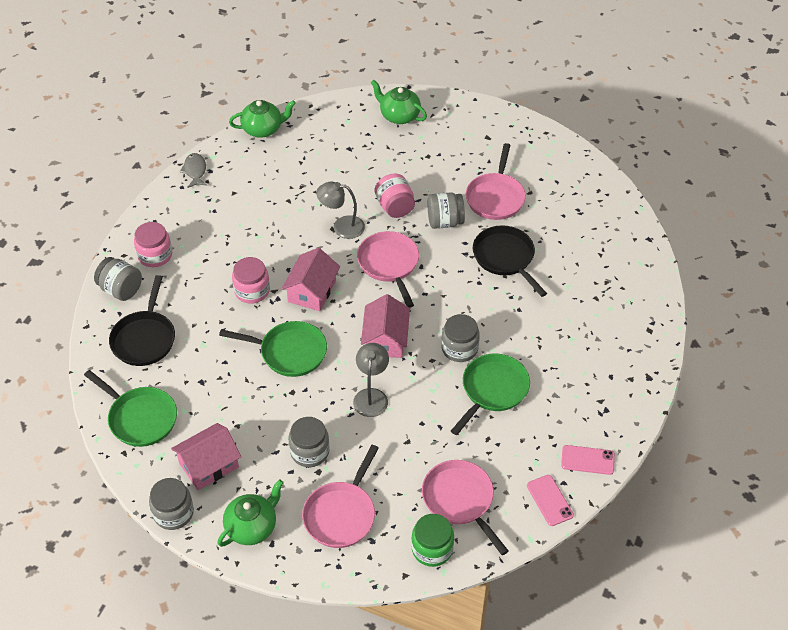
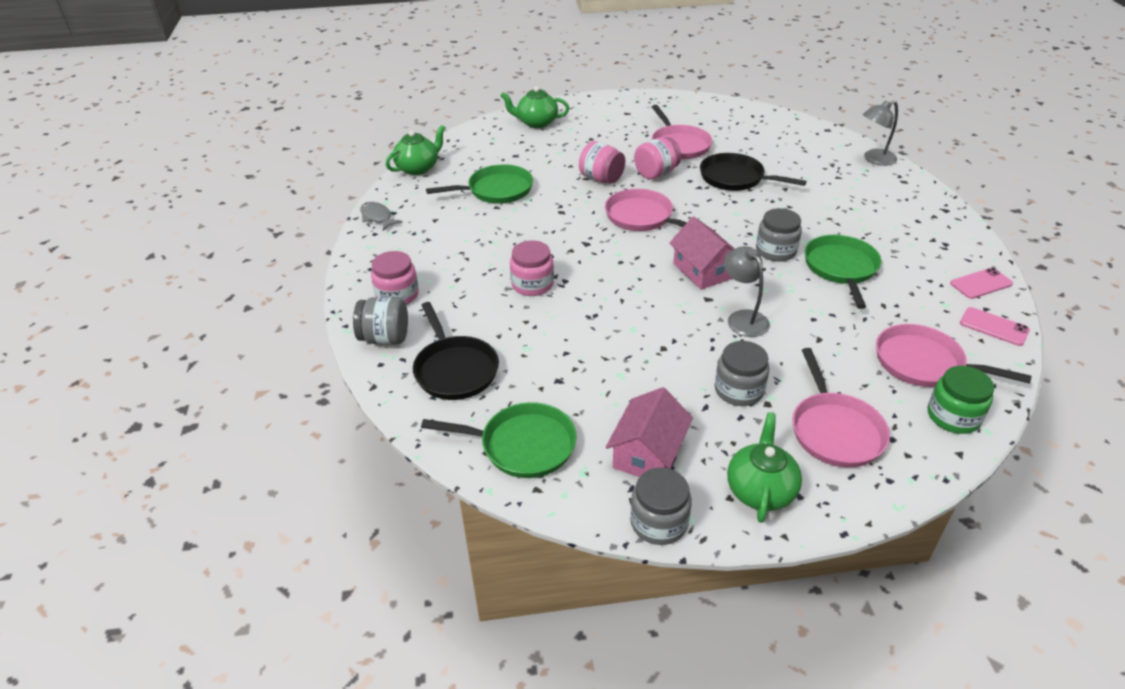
camera: 30 degrees left, 10 degrees down
(289, 352) = (624, 317): green pan -> green pan (496, 190)
(312, 291) = (593, 262): pink house -> none
(342, 227) = (568, 207): grey lamp -> grey lamp (874, 159)
(445, 222) = (656, 173): grey jar -> pink jar

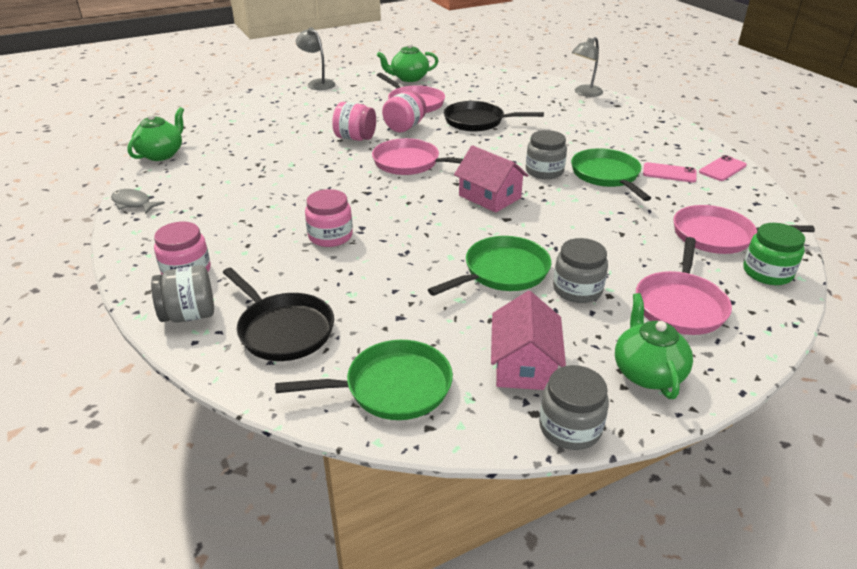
camera: 20 degrees left, 5 degrees down
(496, 190) = (254, 161): green pan -> green pan (502, 272)
(536, 123) = (269, 102): green teapot -> green teapot (409, 78)
(743, 318) = (546, 229): grey lamp -> grey lamp (317, 83)
(834, 430) = (680, 305): pink pan -> pink pan turned 45 degrees clockwise
(994, 327) = (753, 198): pink phone -> pink phone (669, 173)

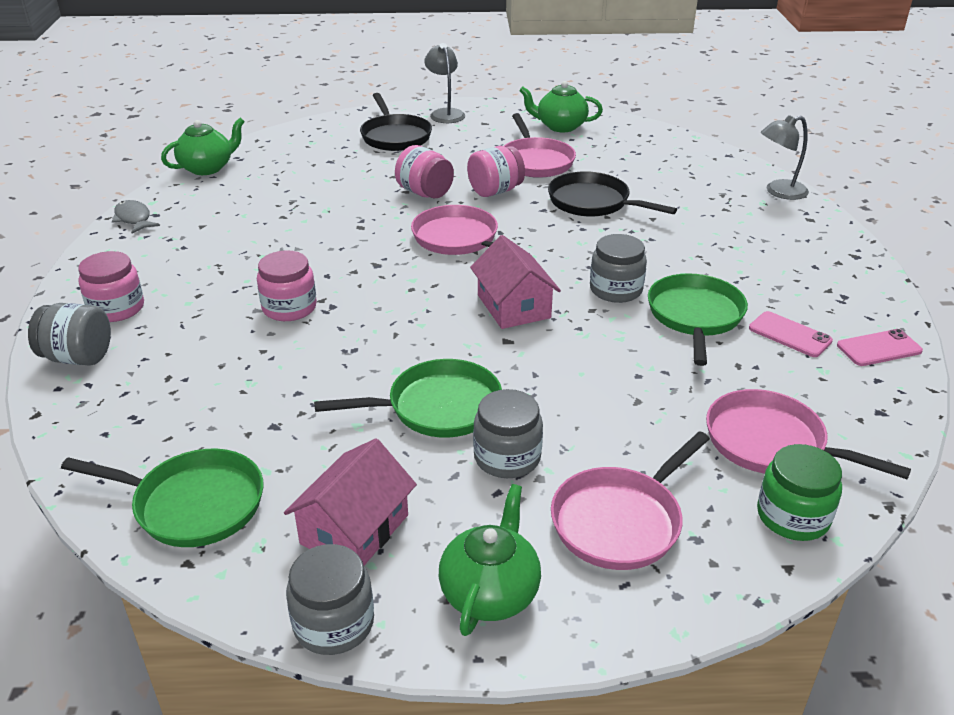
camera: 25 degrees right, 0 degrees up
(283, 330) = (147, 402): black pan -> black pan (395, 136)

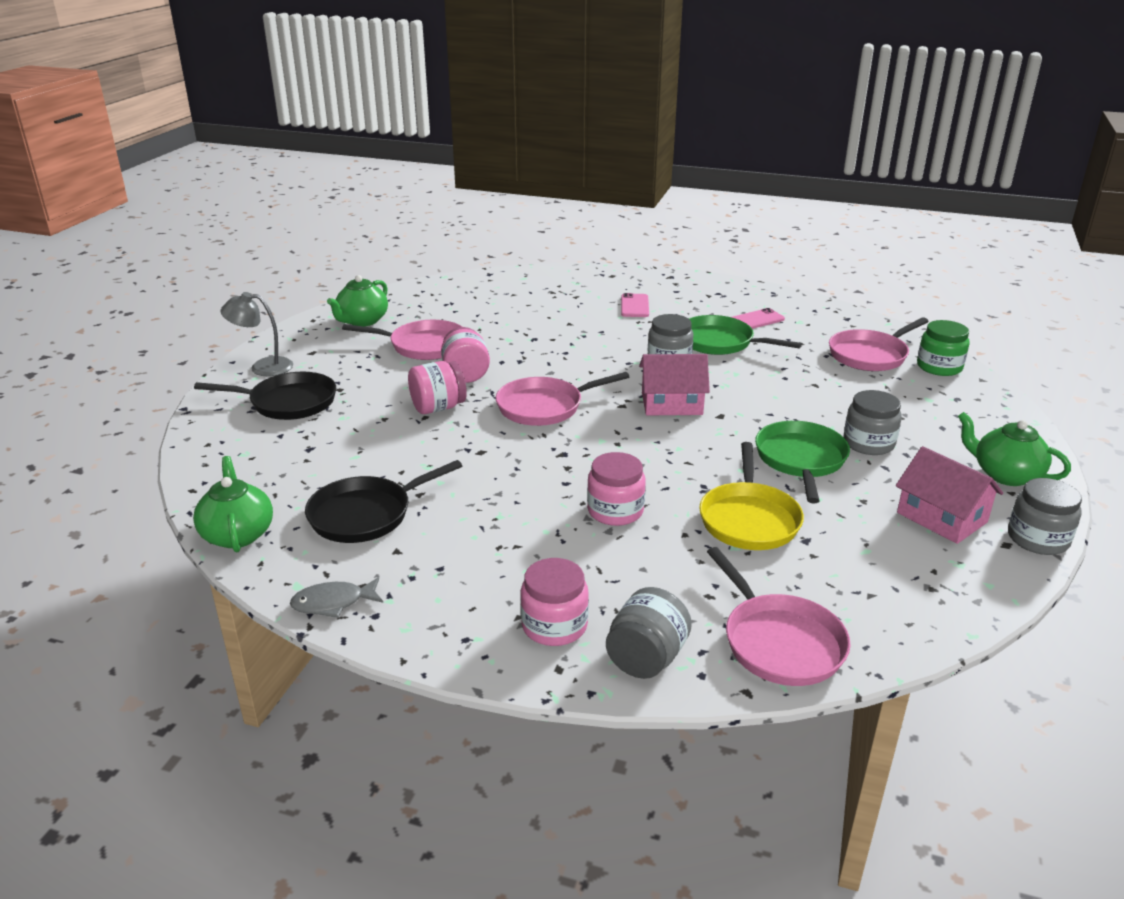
camera: 70 degrees left, 5 degrees down
(192, 504) = (905, 593): green pan -> none
(301, 385) = (749, 519): none -> yellow pan
(593, 202) = (524, 339): black pan -> black pan (366, 514)
(620, 521) = (939, 418): pink pan -> pink pan (779, 642)
(779, 192) = (564, 274): grey lamp -> none
(879, 348) = (782, 300): pink phone -> pink phone (634, 306)

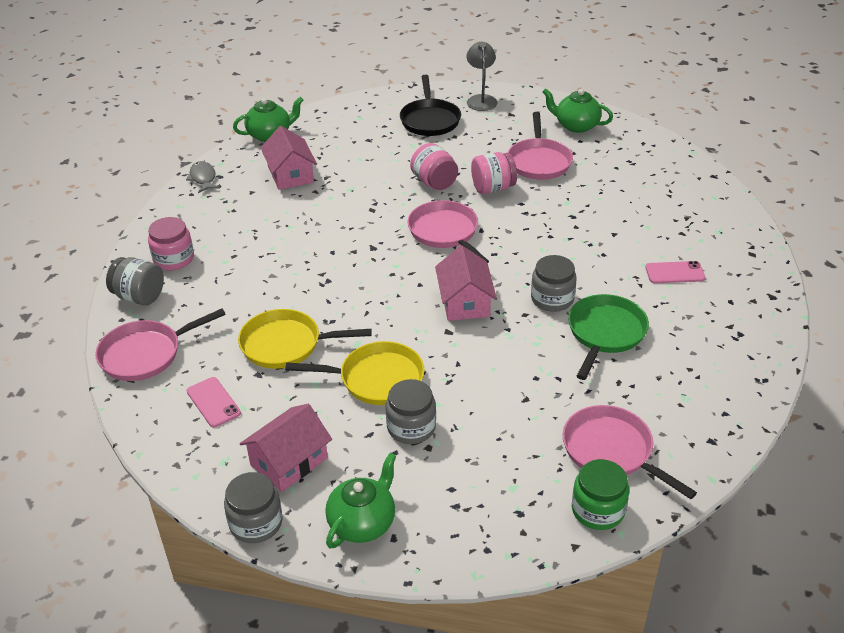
camera: 85 degrees right, 10 degrees up
(366, 514) = (290, 174): black pan -> pink house
(615, 511) = (296, 277): pink jar -> none
(756, 320) = (674, 362): pink phone -> pink phone (213, 402)
(801, 460) = (376, 379): green pan -> yellow pan

